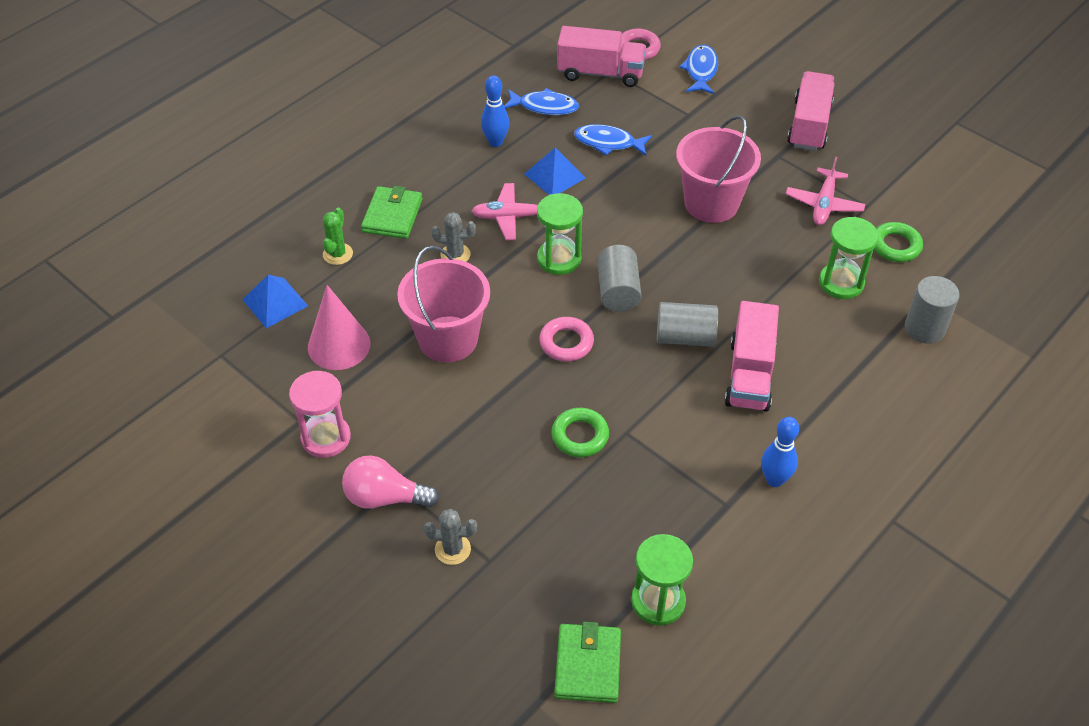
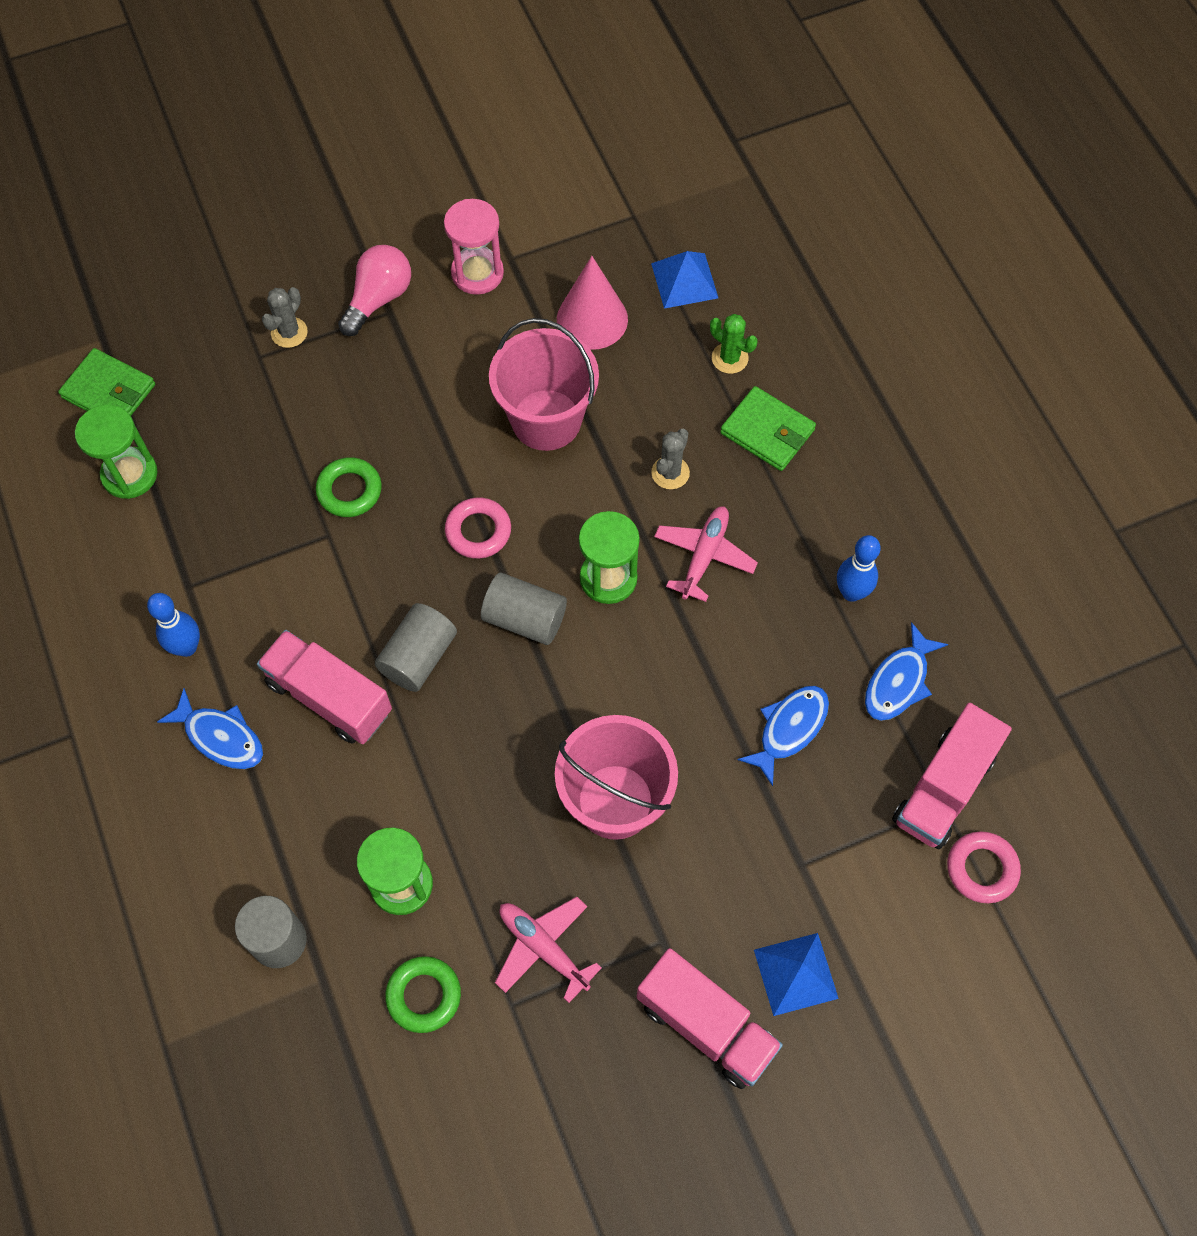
camera: 115 degrees right, 15 degrees up
(554, 176) = (755, 635): blue pyramid -> blue pyramid (795, 974)
(701, 71) = (893, 935): blue fish -> blue fish (220, 737)

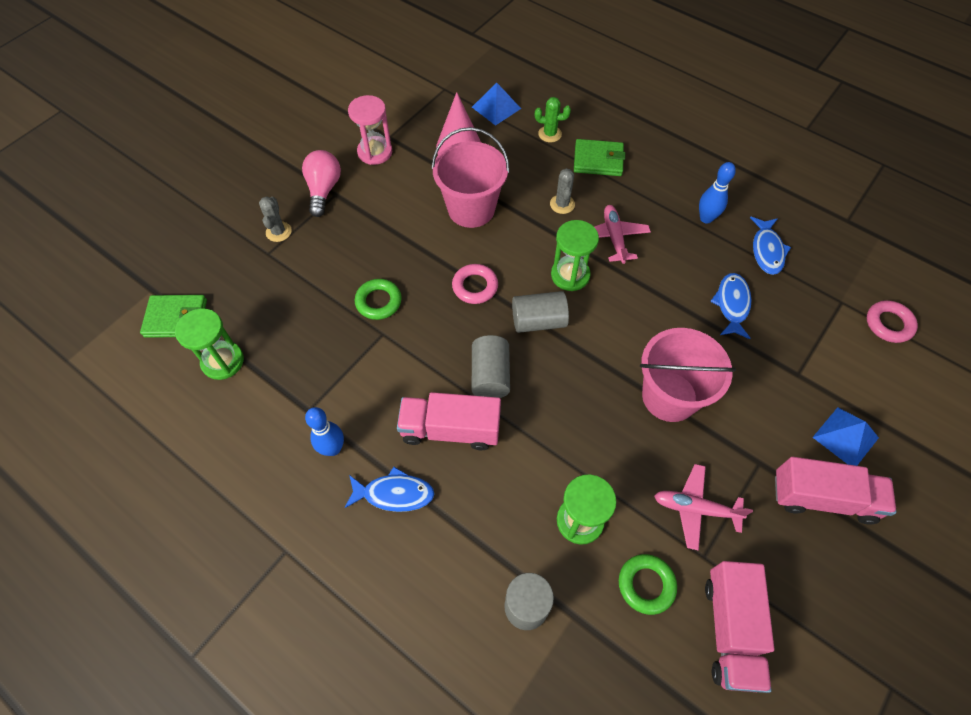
camera: 30 degrees left, 5 degrees down
(943, 788) = (834, 293): pink truck -> pink truck (730, 630)

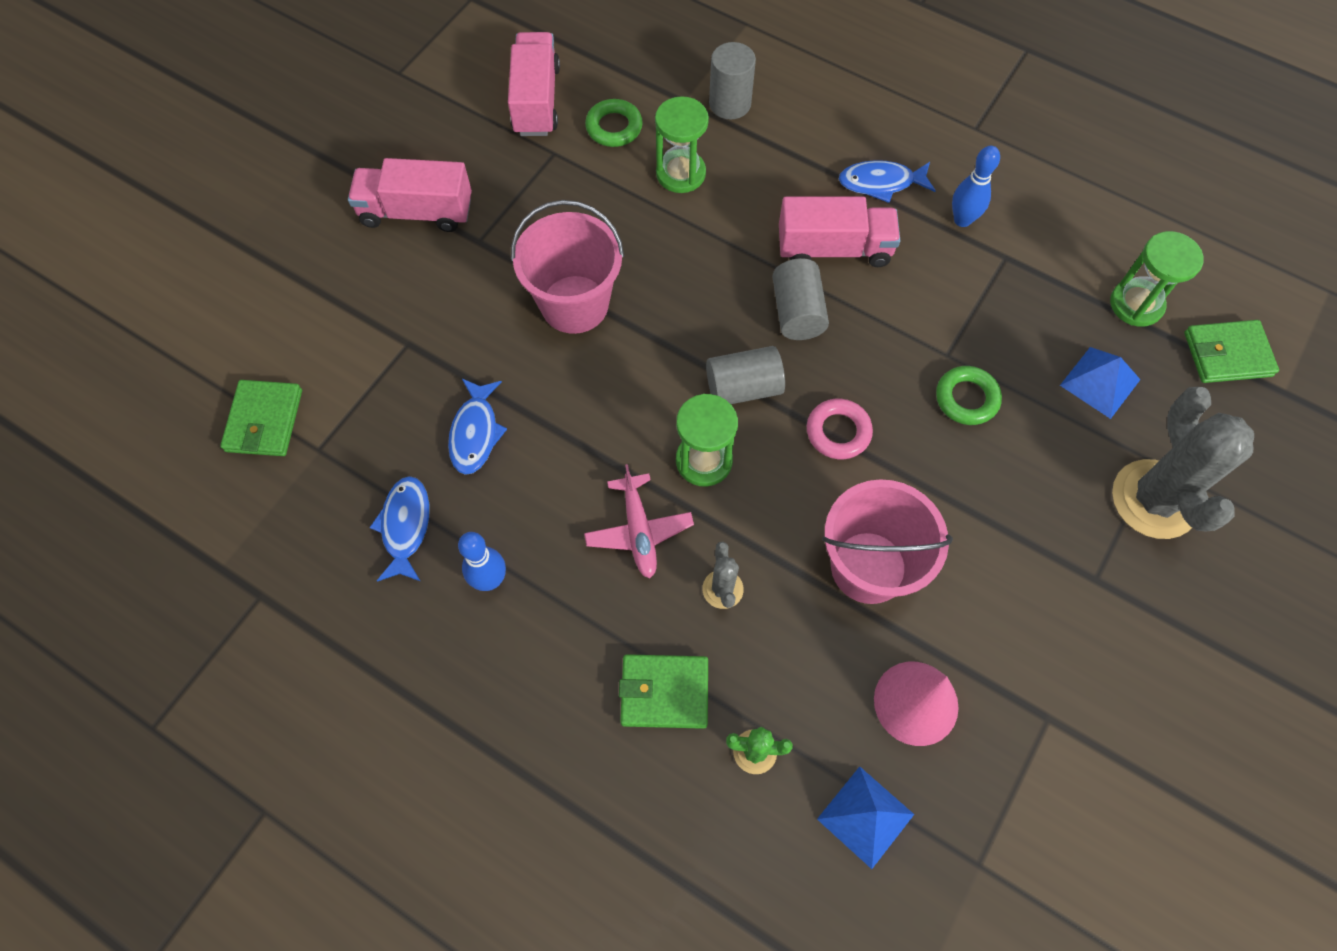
camera: 175 degrees right, 5 degrees up
(278, 232) = (1154, 499): grey cactus -> grey cactus, size x2.17
(323, 190) = (1118, 585): pink light bulb -> none
(375, 152) = (1062, 678): pink hourglass -> none
(695, 508) = (557, 192): pink plane -> none
(845, 437) = (372, 274): blue pyramid -> blue pyramid (1100, 382)
(888, 324) = (264, 421): pink ring -> green wallet

